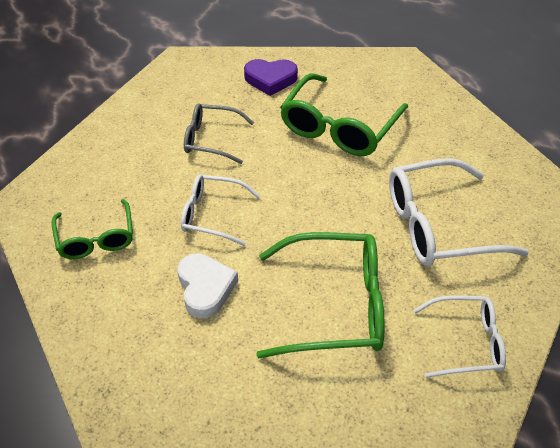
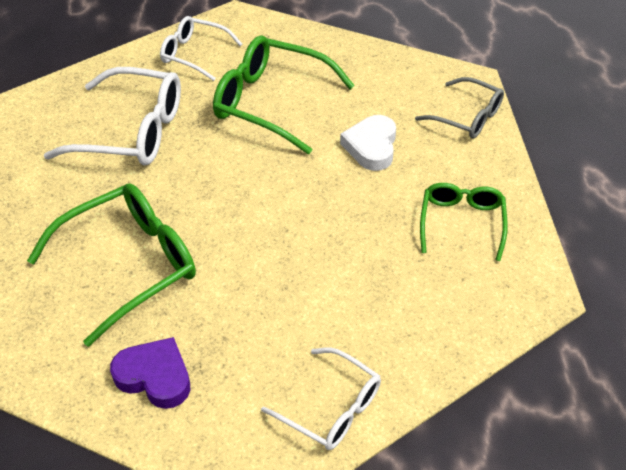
camera: 155 degrees left, 0 degrees up
(211, 139) = (289, 303): grey glasses -> grey glasses (467, 117)
(212, 215) = (334, 209): white glasses -> white glasses (332, 408)

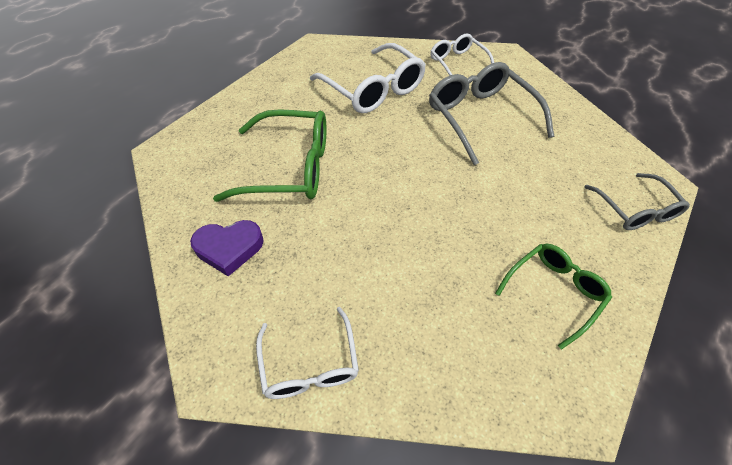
camera: 40 degrees right, 5 degrees up
(155, 376) = (229, 248): purple heart -> purple heart turned 105 degrees clockwise
(271, 102) = (480, 117): green glasses -> grey glasses
(371, 147) = (528, 187): white heart -> none

